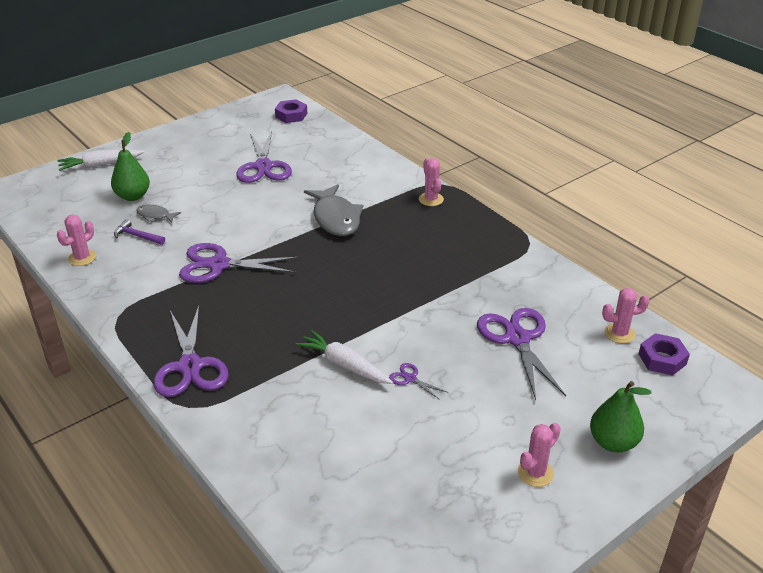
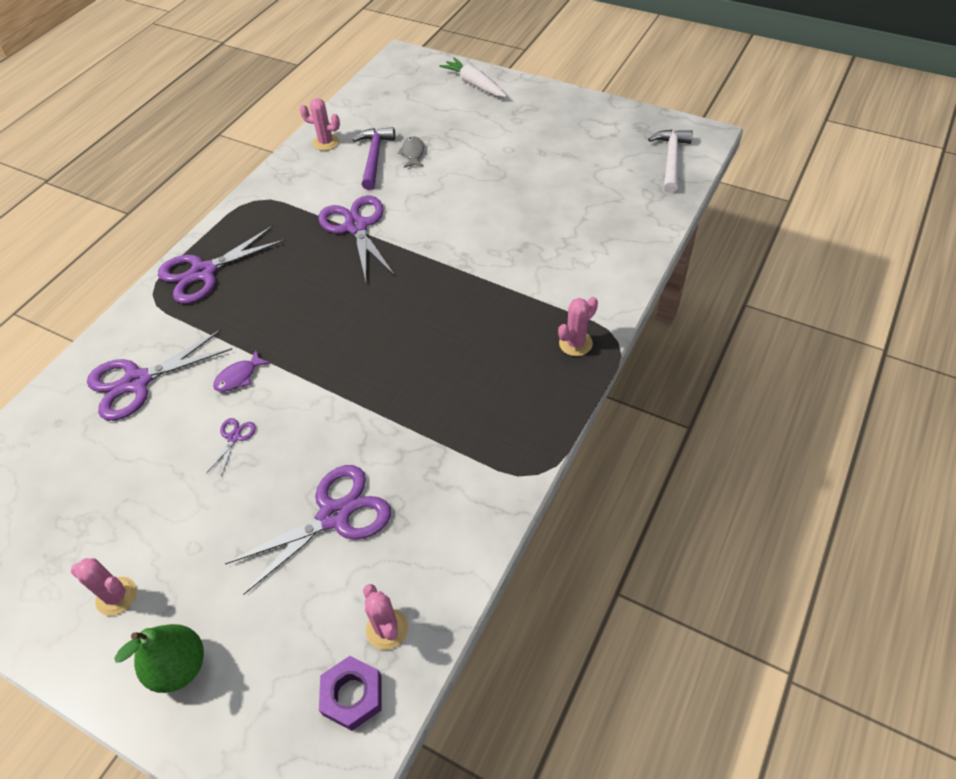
camera: 70 degrees right, 15 degrees up
(133, 196) = (436, 126): green pear -> none
(137, 236) = (374, 158): purple hammer -> purple hammer, size x1.55
(263, 166) = (547, 184): purple scissors -> purple scissors (137, 382)
(291, 115) = (671, 160): purple nut -> white hammer
(335, 218) = (484, 276): grey fish -> none
(344, 365) = (239, 377): white carrot -> purple fish

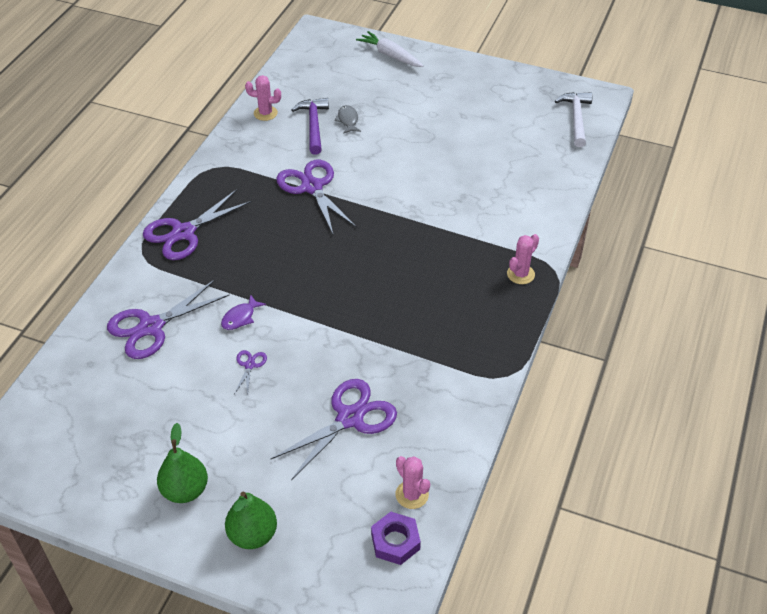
camera: 10 degrees left, 5 degrees down
(116, 596) = (185, 490): pink cactus -> green pear

